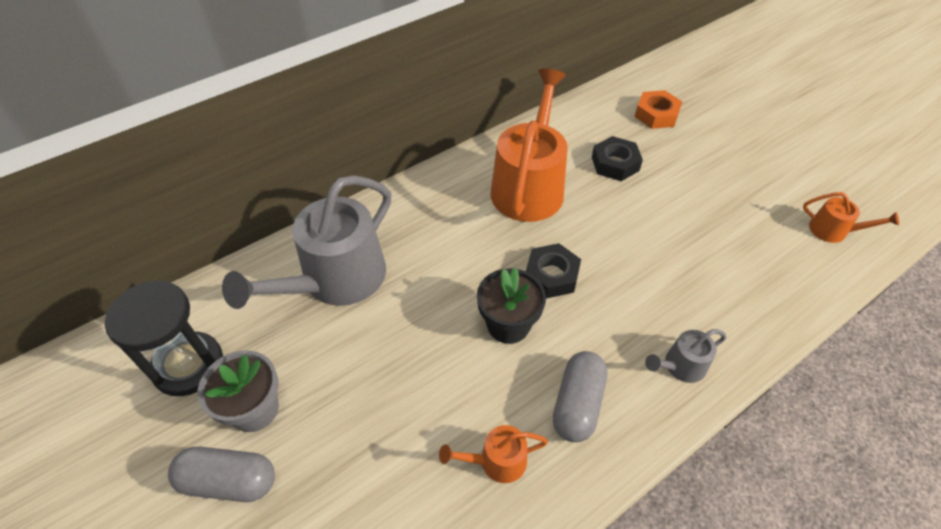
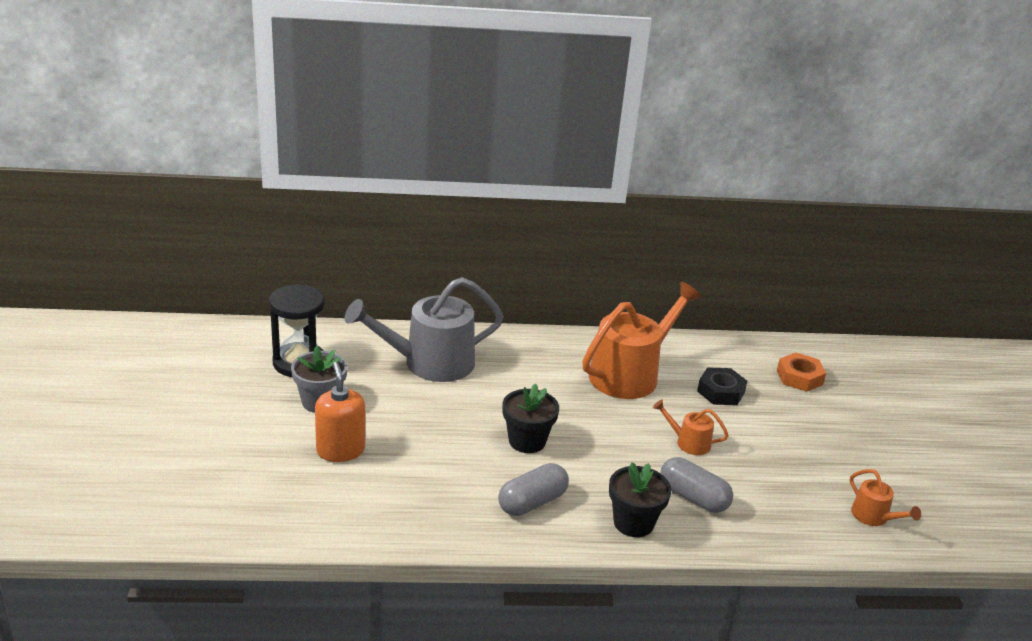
camera: 30 degrees right, 20 degrees down
(229, 481) = (277, 426): grey capsule -> grey capsule (693, 497)
(331, 468) = (340, 450): none -> orange soap dispenser
(497, 461) = (447, 500): orange watering can -> orange watering can (689, 442)
(551, 275) = (589, 431): black nut -> none
(681, 366) = (633, 523): grey watering can -> black flower pot

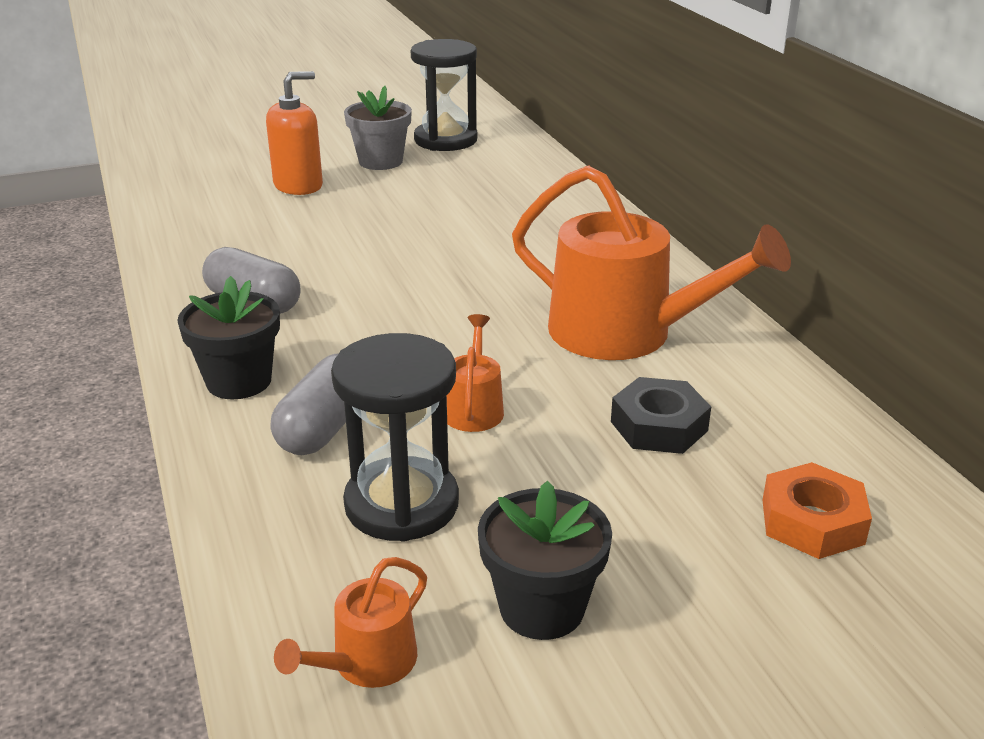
camera: 75 degrees right, 0 degrees up
(430, 363) = (511, 198): grey watering can -> none
(527, 441) = (386, 280): black flower pot -> black flower pot (542, 608)
(767, 484) = (401, 504): none -> black hourglass

